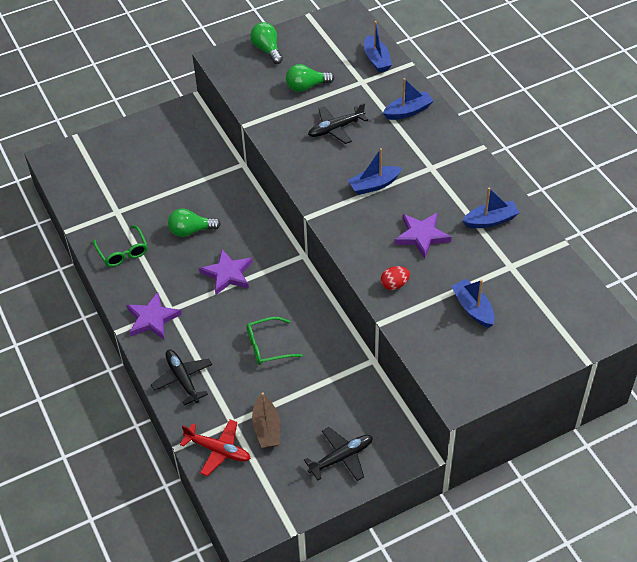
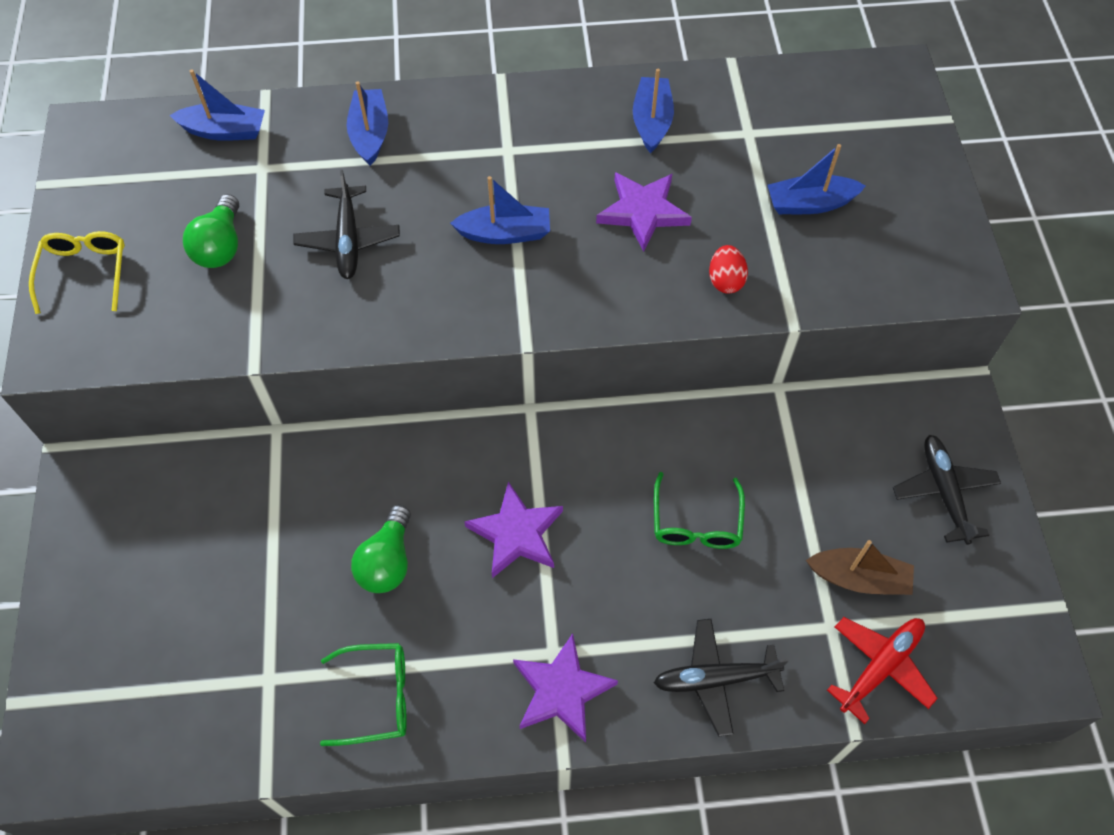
camera: 70 degrees left, 10 degrees up
(267, 50) = (85, 272): green light bulb -> yellow glasses
(374, 185) = (505, 233): blue boat -> blue boat turned 90 degrees counterclockwise

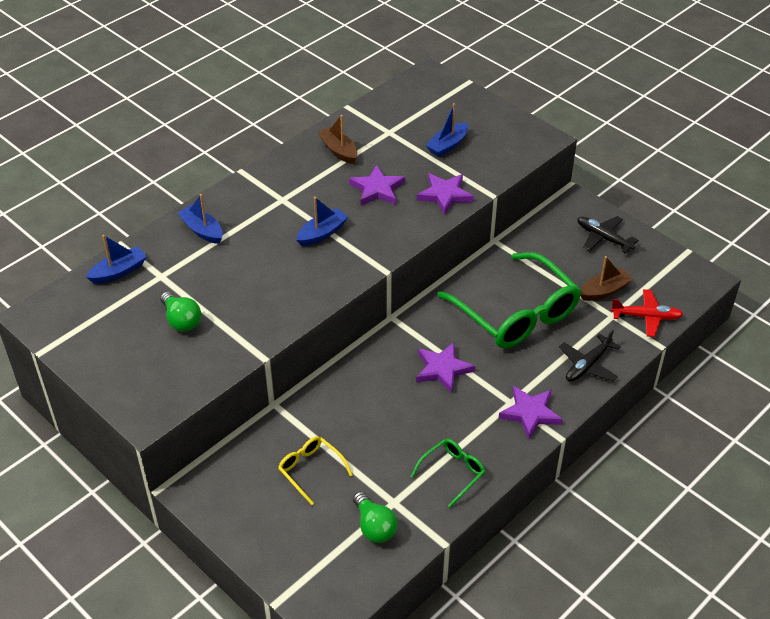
camera: 40 degrees left, 15 degrees down
(85, 272) = (119, 374): yellow glasses -> yellow glasses (310, 470)
(348, 239) = (246, 279): black plane -> none
(387, 561) = (395, 419): green light bulb -> green light bulb (374, 526)
(652, 121) = (339, 151): blue boat -> brown boat
(696, 523) = (516, 314): green glasses -> green glasses, size x2.17
(725, 280) = (445, 195): red egg -> purple star
(880, 667) = (646, 317): red plane -> red plane turned 90 degrees clockwise

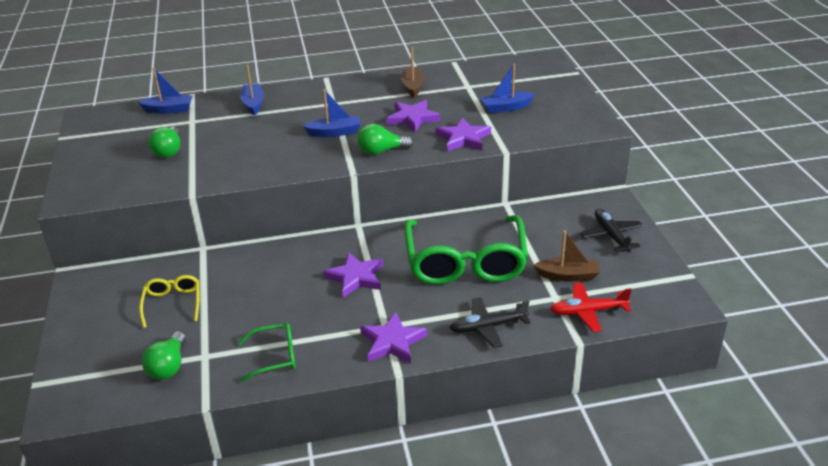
camera: 35 degrees right, 10 degrees down
(387, 237) = (381, 151): none -> green light bulb
(646, 317) = (588, 312): red plane -> red plane turned 135 degrees clockwise

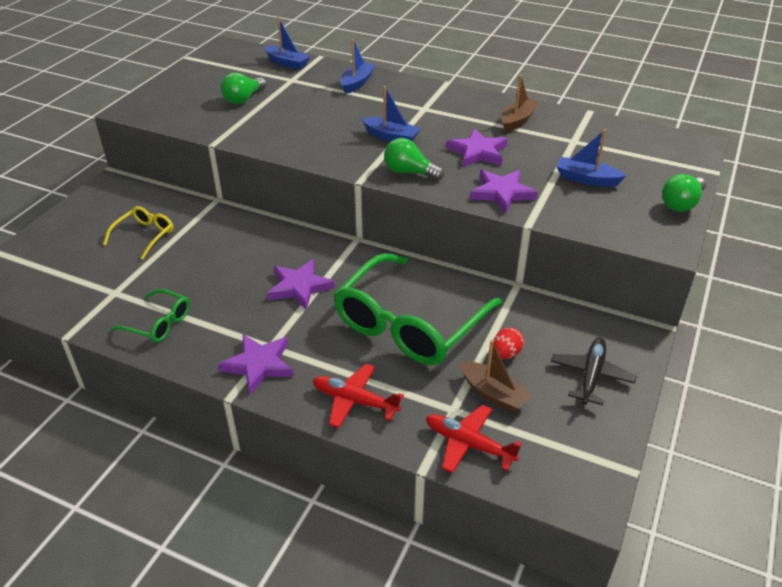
camera: 35 degrees right, 5 degrees up
(168, 366) = (83, 287): green light bulb -> green light bulb (681, 204)
(488, 327) = (355, 401): black plane -> red plane
(548, 249) = (506, 353): none -> red egg

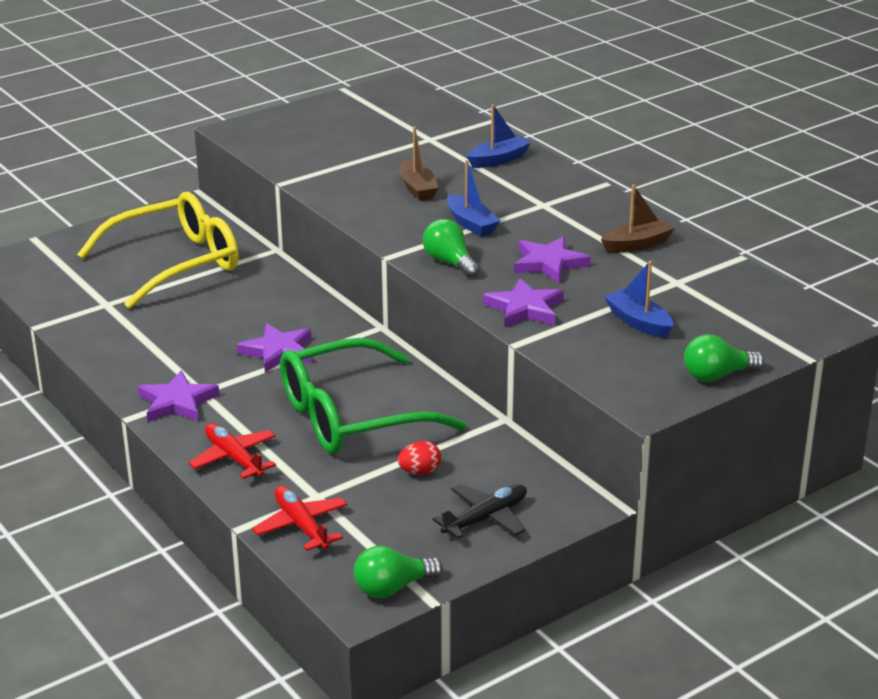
camera: 30 degrees right, 10 degrees down
(145, 235) = (176, 263): yellow glasses -> yellow glasses, size x2.17
(159, 323) = (122, 341): green glasses -> none
(243, 99) = (357, 147): green light bulb -> green light bulb (392, 588)
(287, 63) = (444, 120): blue boat -> none
(493, 393) = (369, 498): brown boat -> brown boat (417, 188)

